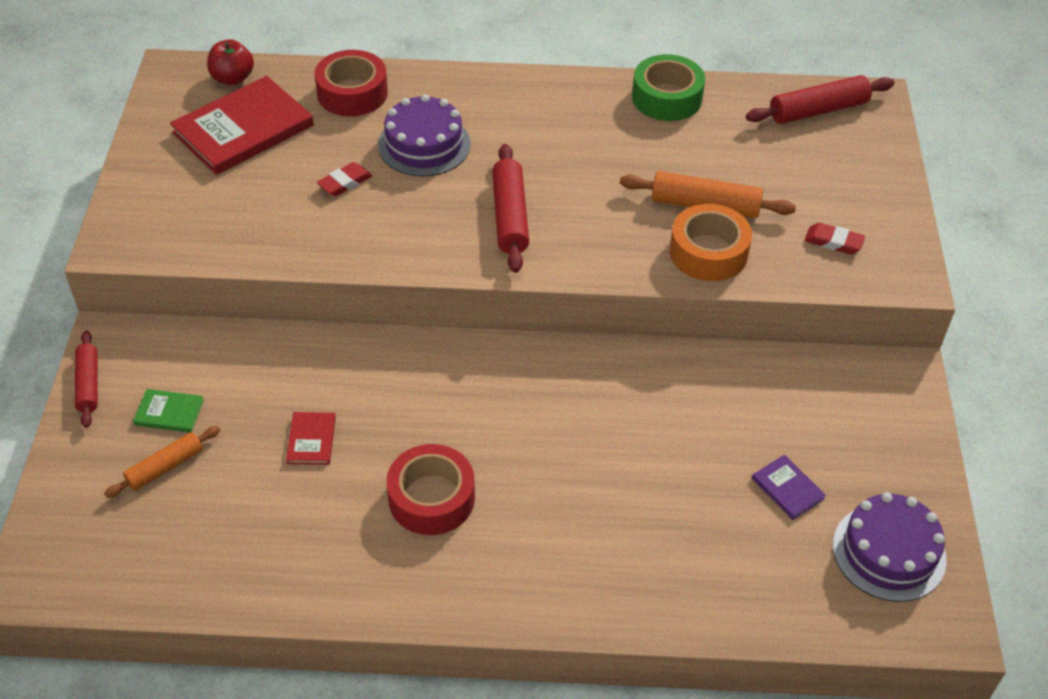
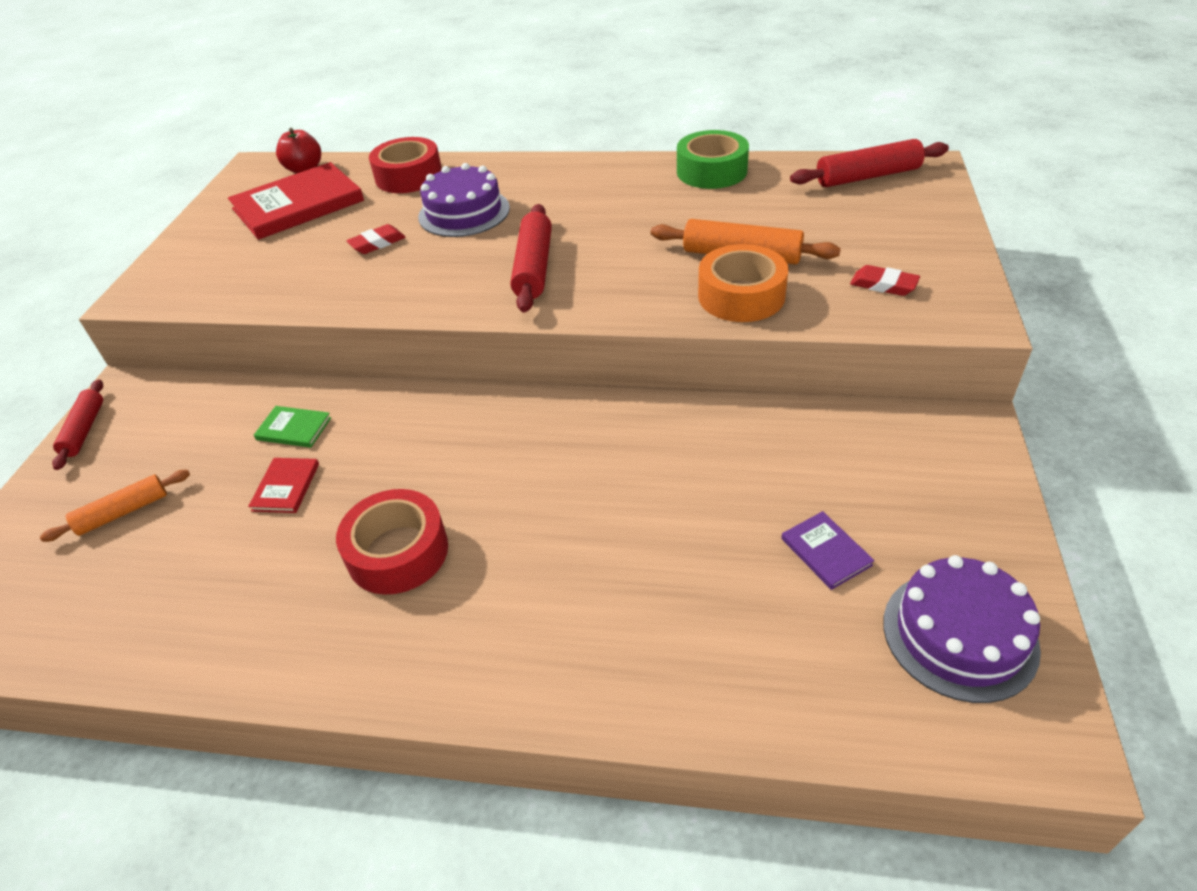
camera: 10 degrees right, 5 degrees down
(169, 412) = (151, 457): green book -> green book (294, 429)

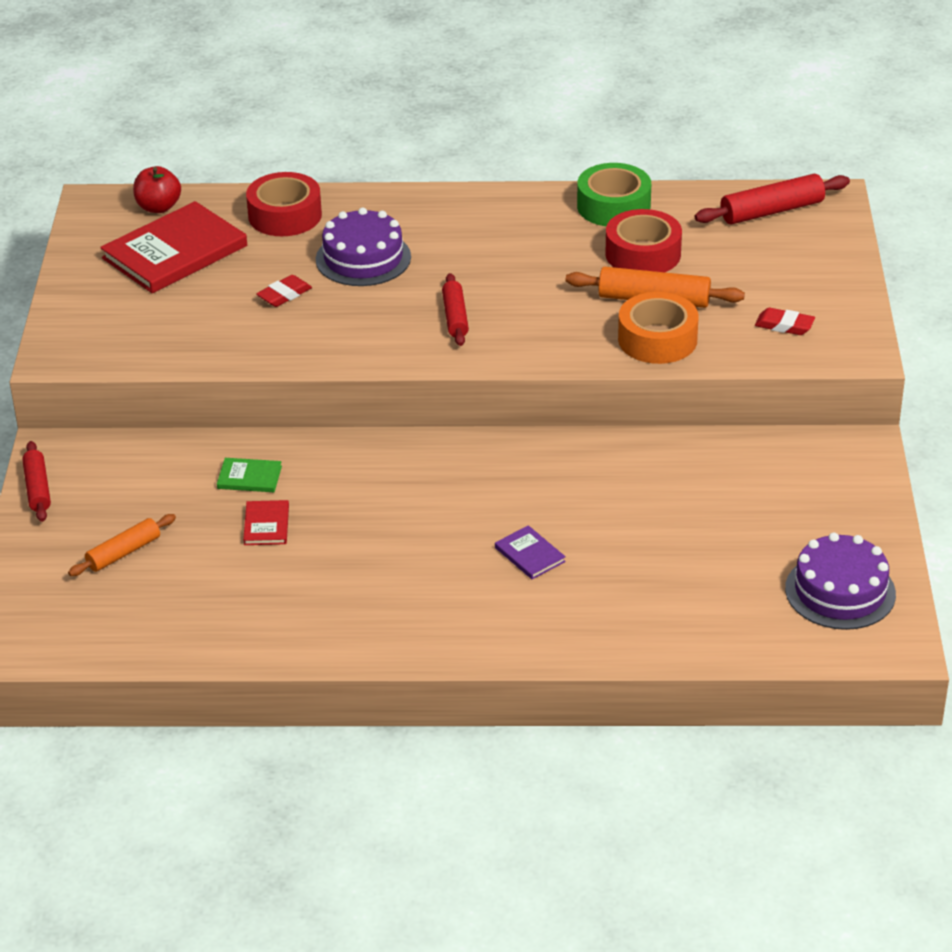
camera: 10 degrees left, 5 degrees down
(398, 552) = (389, 567): red tape -> red tape (643, 254)
(534, 267) = (455, 317): red rolling pin -> red rolling pin, size x0.66
(826, 552) = (741, 545): purple book -> purple book (530, 555)

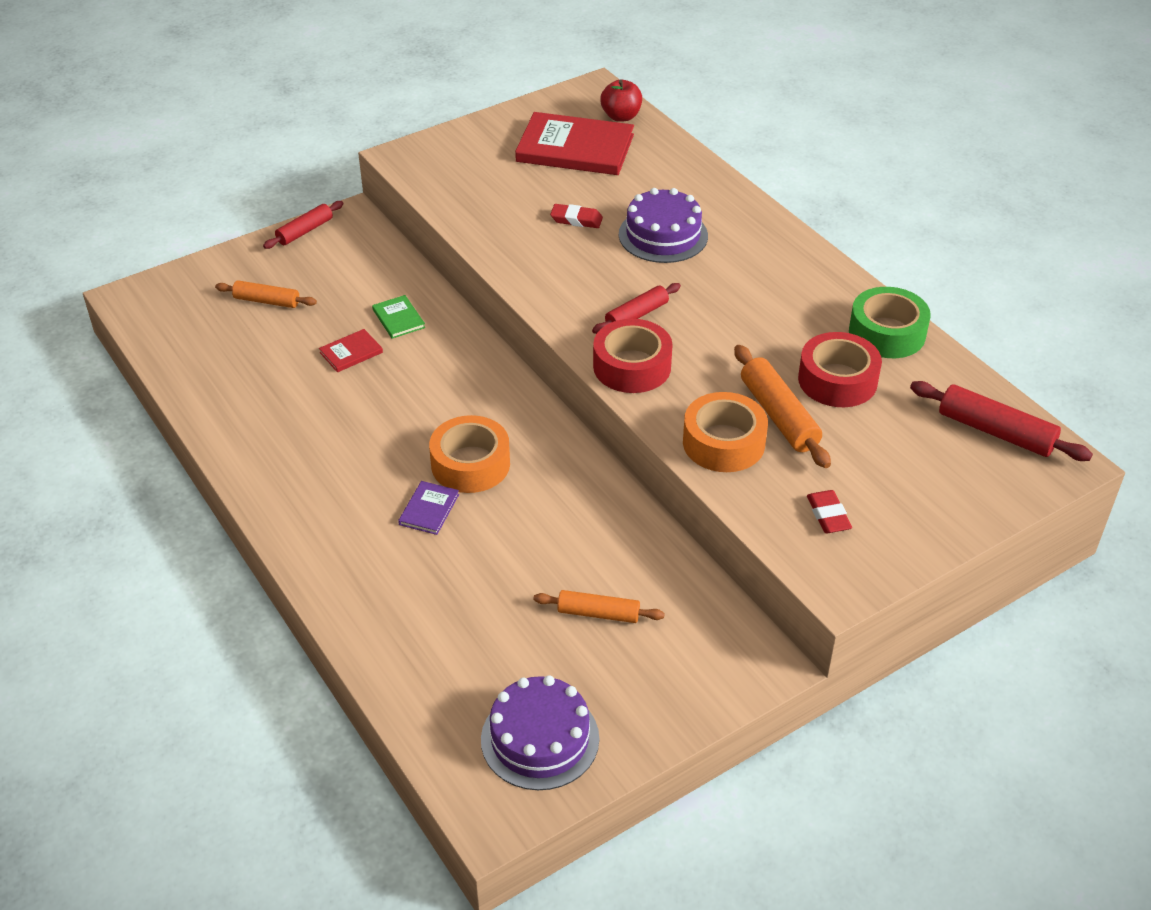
camera: 55 degrees right, 5 degrees up
(285, 215) = (675, 174): red tape -> red tape (632, 366)
(496, 509) = (470, 464): none -> orange tape
(737, 508) = (598, 613): none -> orange rolling pin

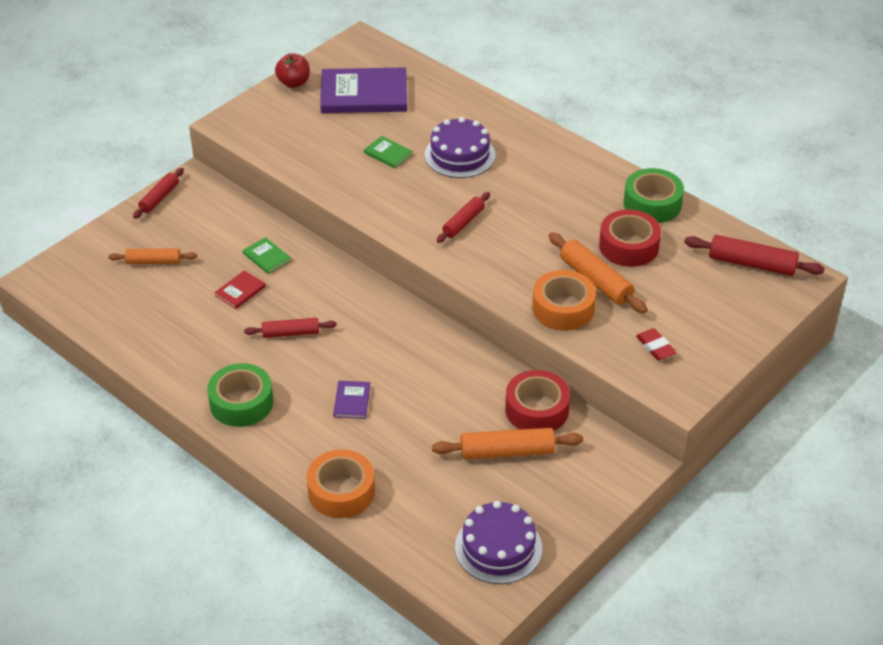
camera: 15 degrees left, 0 degrees up
(296, 485) = (241, 402): none -> green tape
(389, 412) = (291, 333): none -> red rolling pin
(470, 464) = (369, 361): orange tape -> orange tape (341, 491)
(575, 148) = (364, 94): red book -> purple book
(576, 219) = (388, 153): red eraser -> green book
(598, 613) = (507, 451): orange rolling pin -> orange rolling pin, size x1.53
(621, 116) = (390, 61): red apple -> red apple (294, 83)
(632, 366) = (475, 263): red tape -> red tape (537, 409)

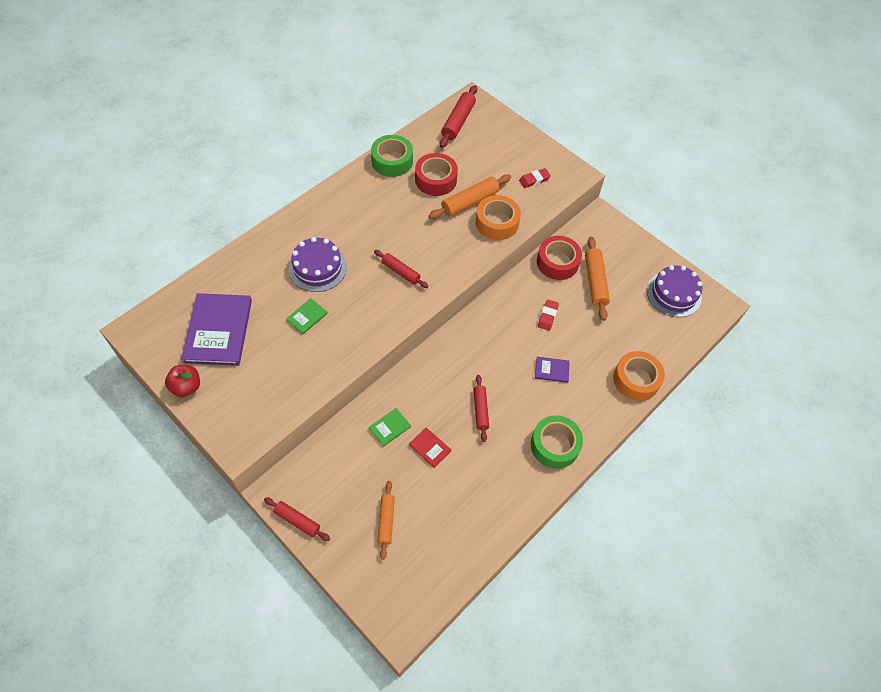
camera: 90 degrees left, 15 degrees up
(439, 397) = (547, 316): none -> red eraser

